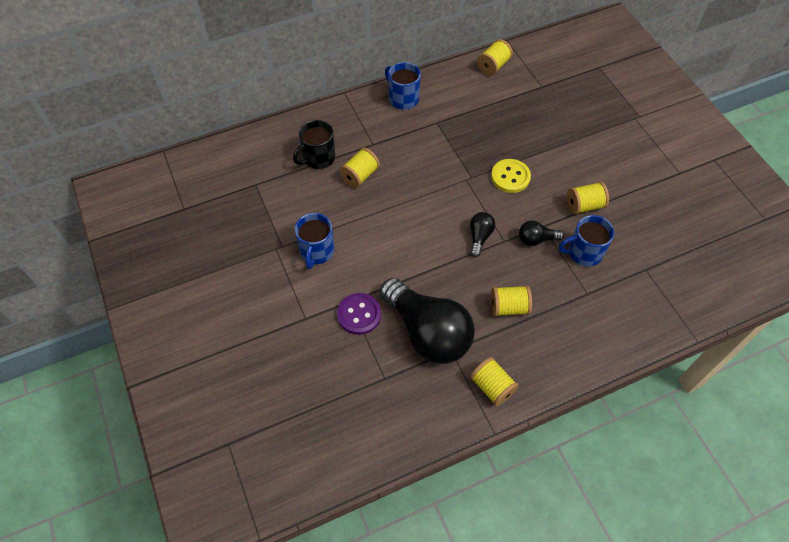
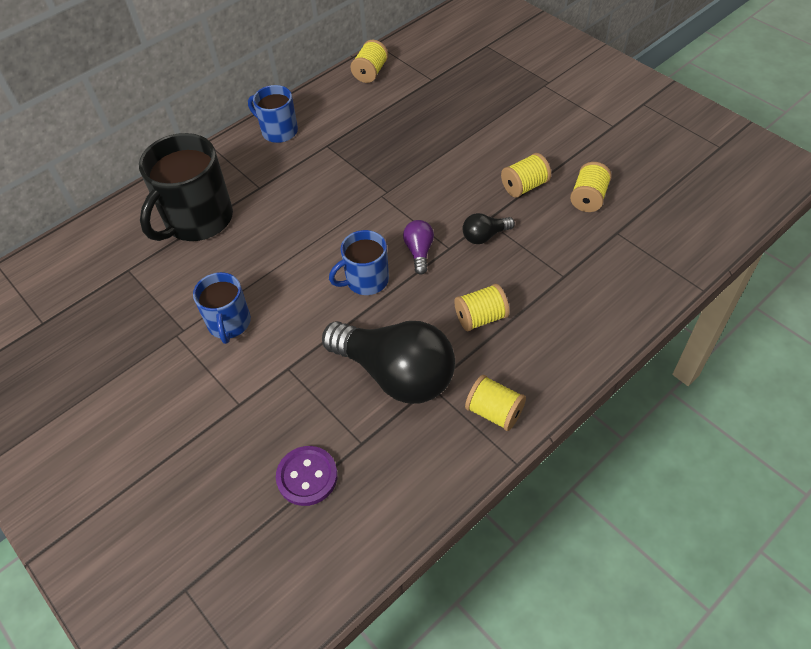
camera: 15 degrees left, 5 degrees down
(318, 158) = (197, 220): black mug -> black mug, size x1.72
(359, 314) = (305, 379): purple button -> purple button (307, 476)
(360, 175) = (255, 225): yellow spool -> yellow spool (588, 198)
(479, 237) = (419, 252): black light bulb -> purple light bulb
(510, 177) = (431, 179): yellow button -> none
(584, 252) = (543, 234): blue mug -> blue mug (366, 280)

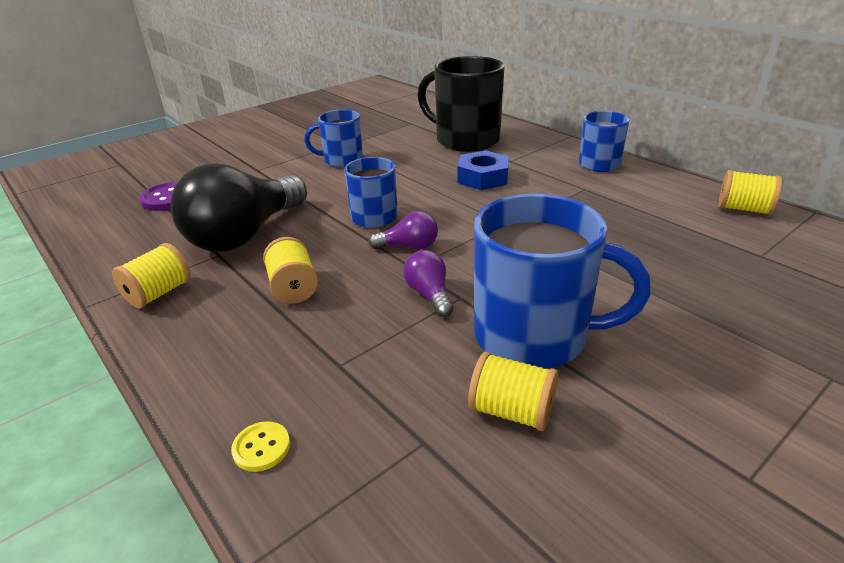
camera: 90 degrees right, 20 degrees down
(295, 207) = (483, 178): none -> blue nut
(484, 236) = (429, 294): black light bulb -> purple light bulb
(524, 186) = (533, 336): yellow spool -> blue mug
(636, 300) = (261, 448): none -> yellow button

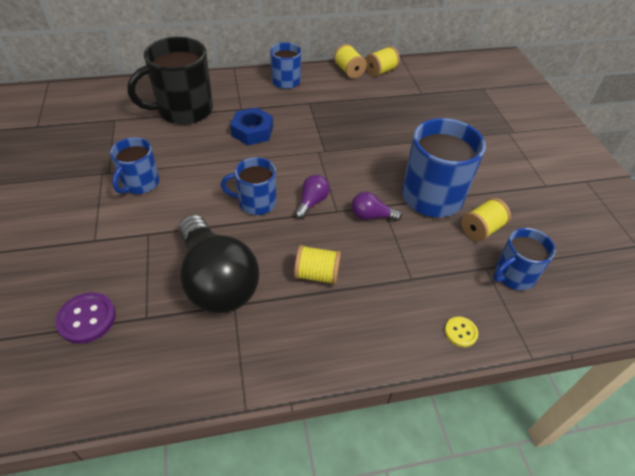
camera: 65 degrees left, 15 degrees up
(158, 293) = (264, 355): yellow spool -> yellow spool (349, 71)
(434, 486) = (513, 275): none -> blue mug

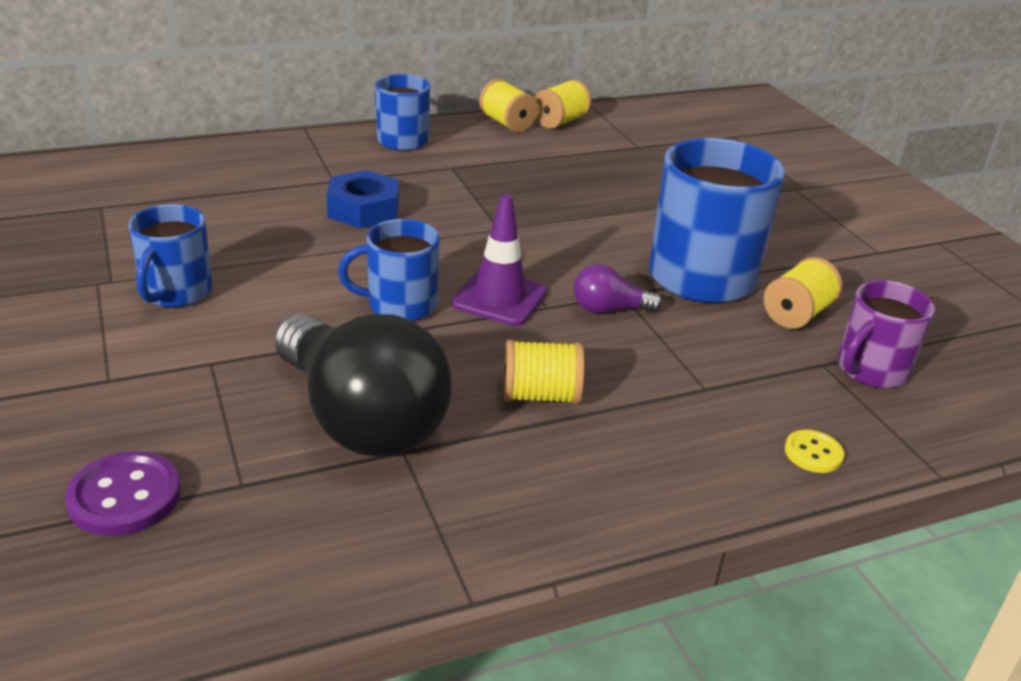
camera: 10 degrees left, 15 degrees down
(184, 110) = (230, 187): black mug -> none
(312, 202) = (499, 298): purple light bulb -> purple traffic cone
(513, 275) = (870, 370): blue mug -> purple mug

